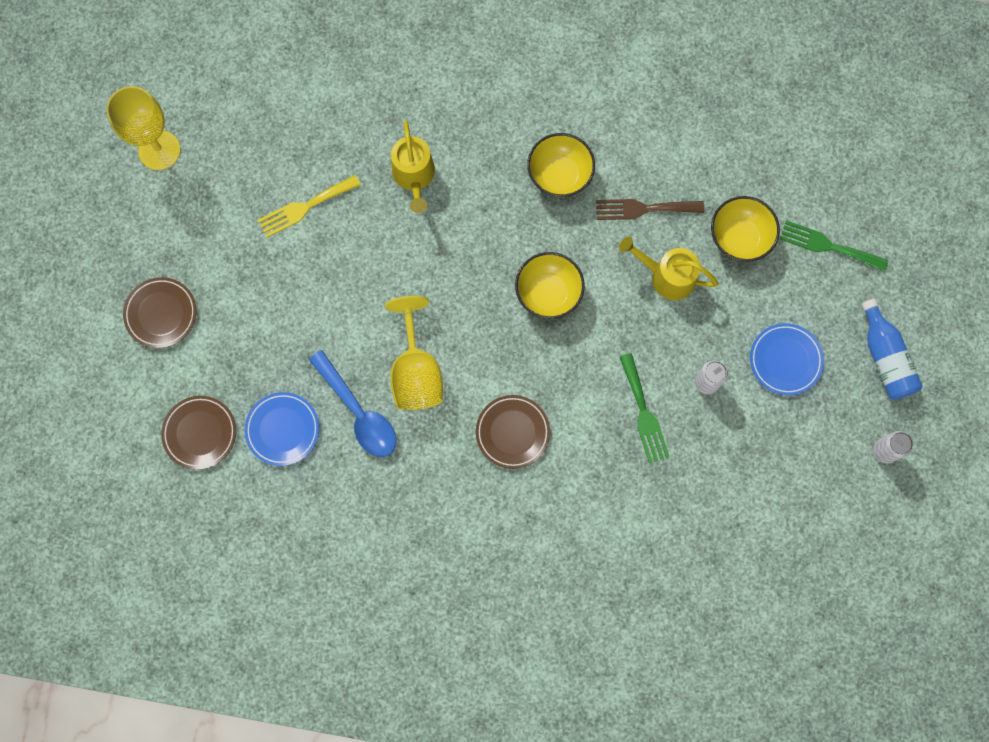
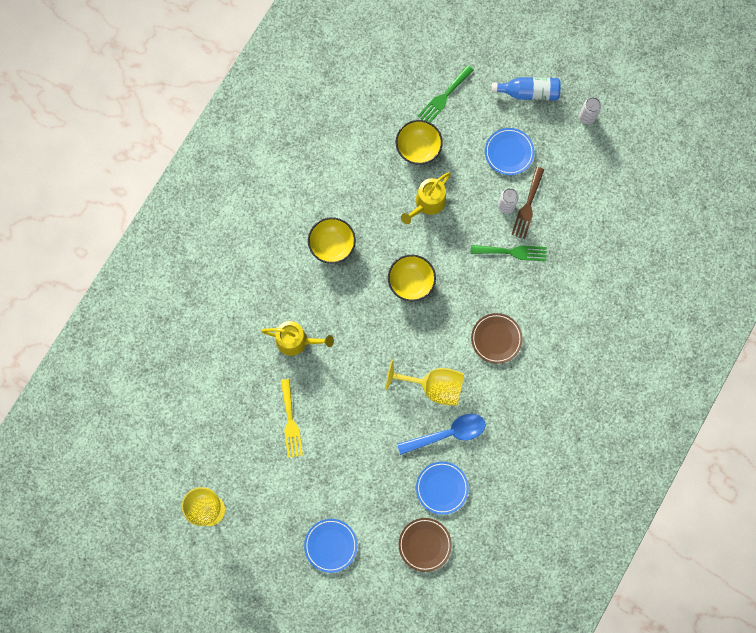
camera: 70 degrees left, 0 degrees up
(161, 314) = (331, 545): brown plate -> blue plate
(643, 209) = (376, 201): brown fork -> brown fork (527, 206)

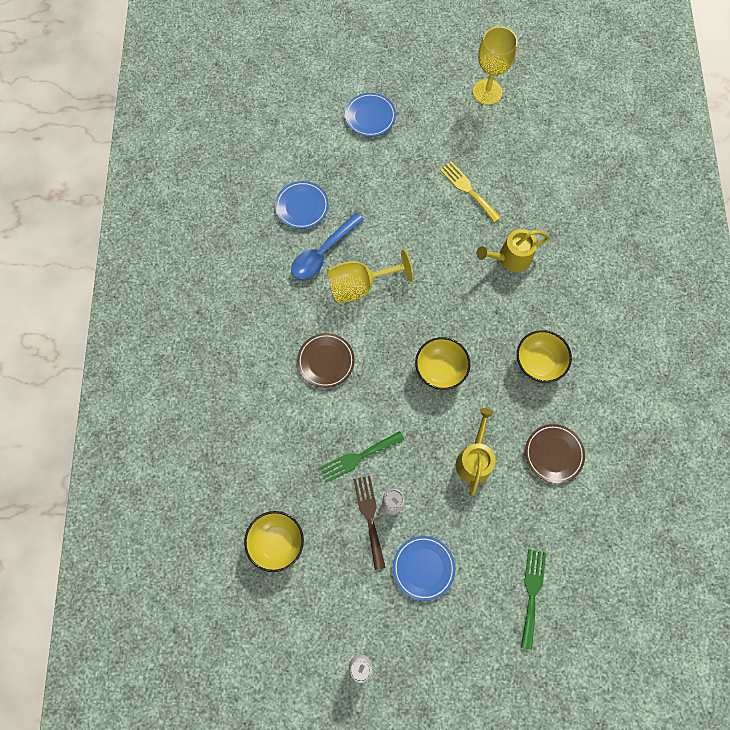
camera: 150 degrees right, 5 degrees down
(418, 149) = (521, 514): yellow bowl -> yellow bowl (276, 542)
(424, 544) = (291, 156): brown plate -> brown plate (553, 454)
(528, 92) = (443, 657): blue bottle -> none

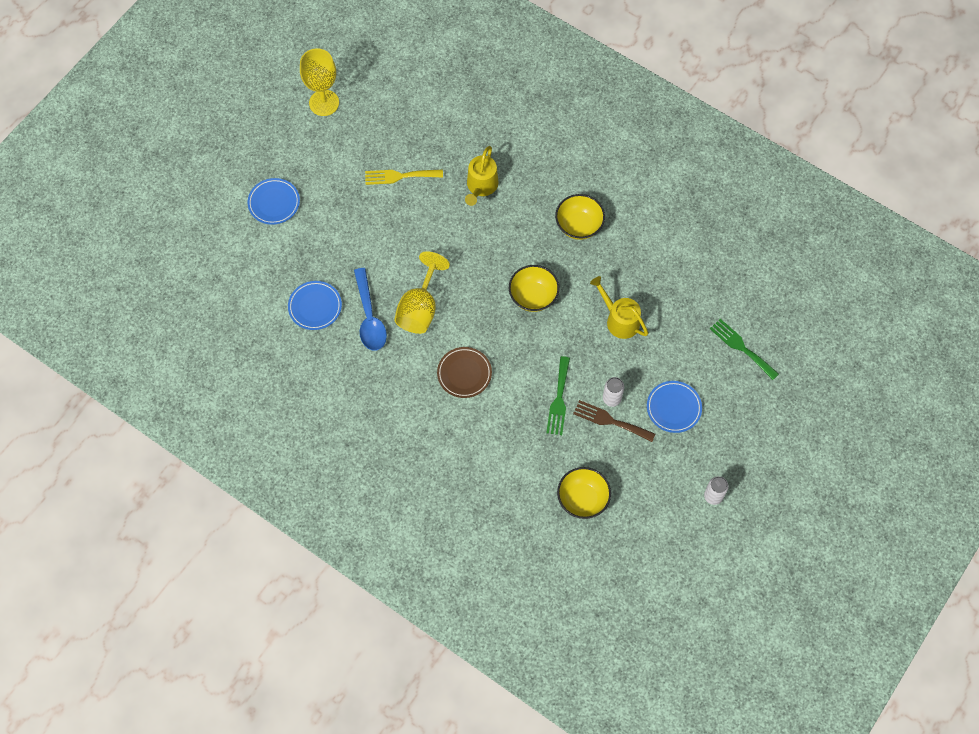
camera: 55 degrees left, 5 degrees down
(553, 454) = (654, 264): brown plate -> none

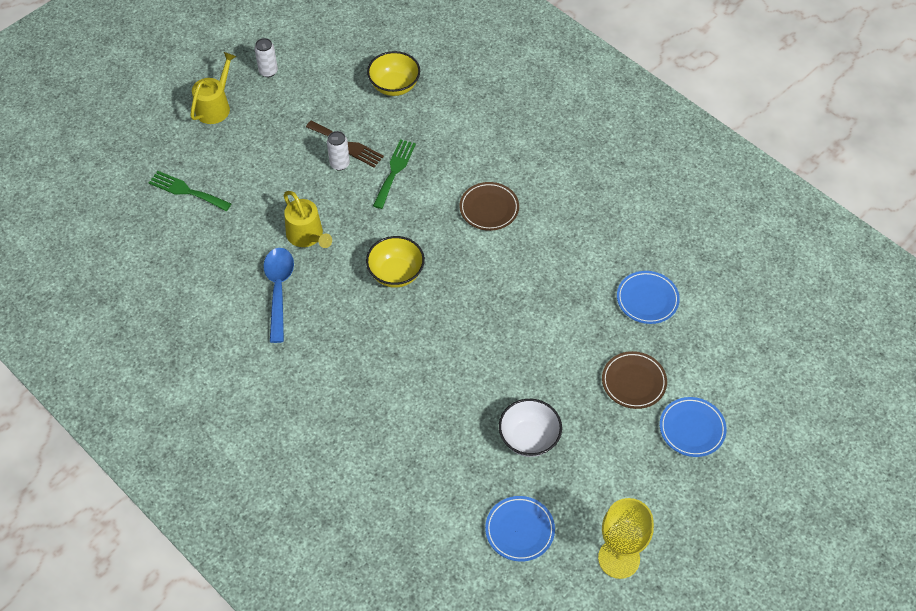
camera: 170 degrees left, 10 degrees down
(322, 233) = (633, 382): none -> brown plate
(369, 317) = (585, 280): blue spoon -> blue spoon (278, 290)
(399, 176) = (529, 438): yellow fork -> white bowl
(420, 308) = (527, 280): yellow goblet -> none
(481, 186) = (428, 409): yellow watering can -> yellow watering can (215, 106)
(579, 225) = (321, 343): yellow bowl -> none
(673, 408) = (279, 147): blue plate -> blue plate (519, 530)
(741, 347) = (186, 191): green fork -> green fork turned 150 degrees clockwise

